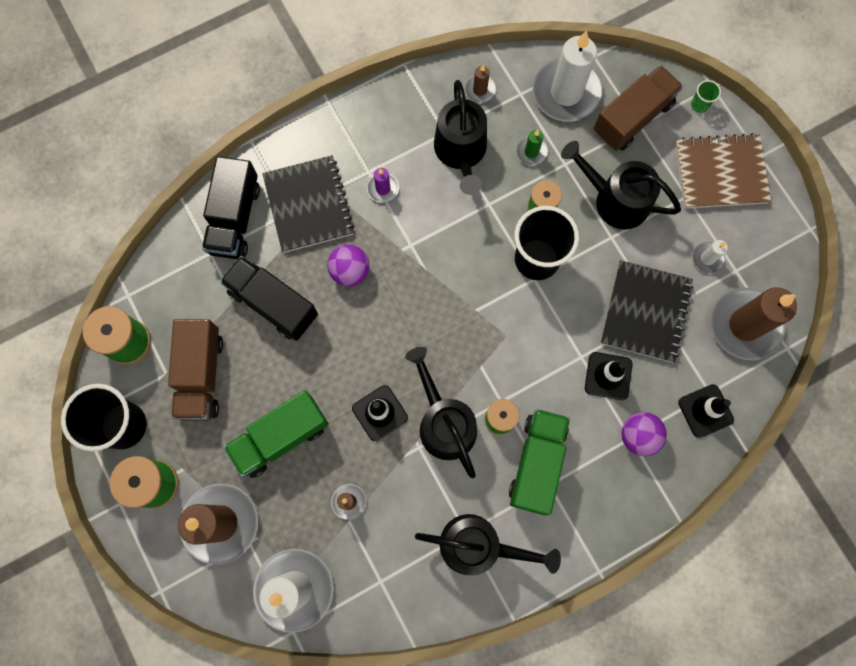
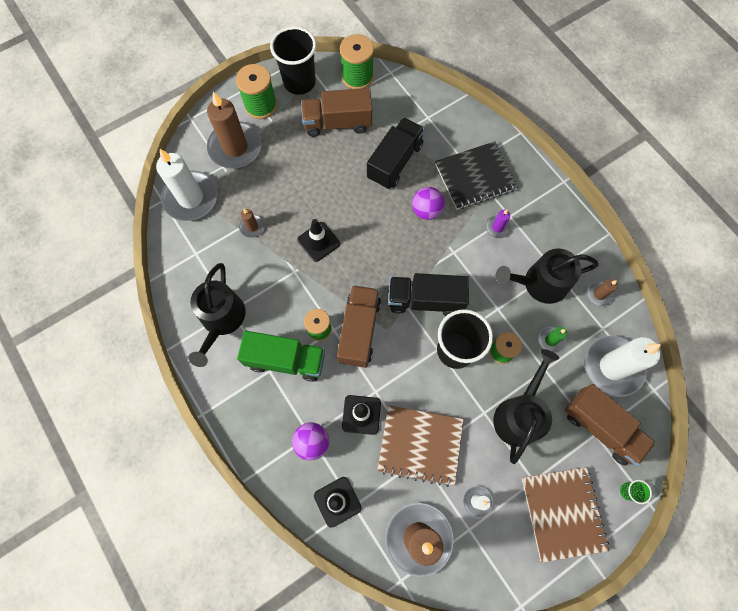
camera: 85 degrees right, 5 degrees down
(235, 218) = (457, 129): black truck -> black truck (425, 300)
(281, 437) = (297, 178): green truck -> none
(444, 423) = (314, 288): black watering can -> none
(505, 370) = (359, 331): none -> brown truck
(645, 312) = (420, 445): black notebook -> brown notebook

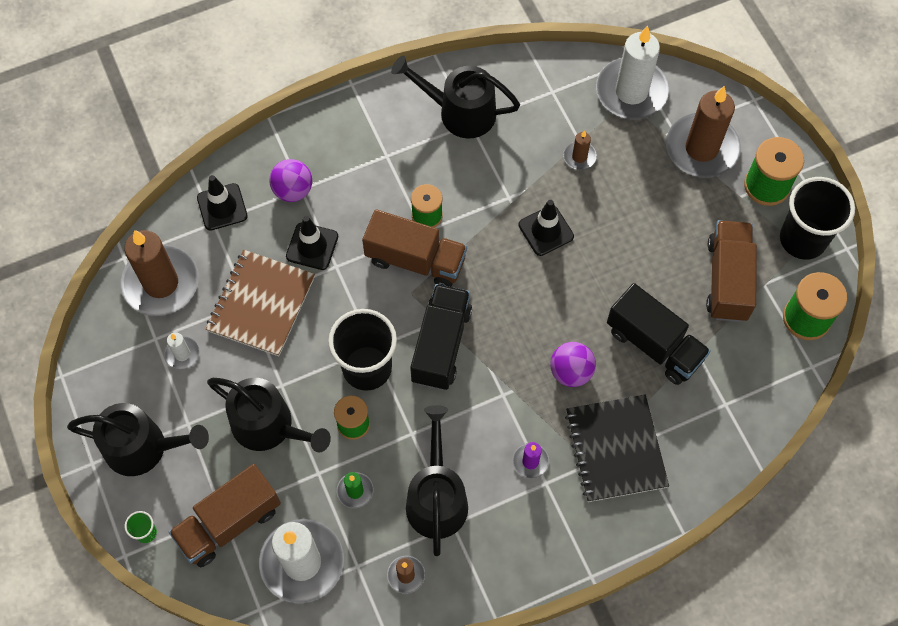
camera: 100 degrees right, 5 degrees down
(286, 360) = (395, 175): green truck -> none
(563, 513) = (143, 447): brown notebook -> black watering can

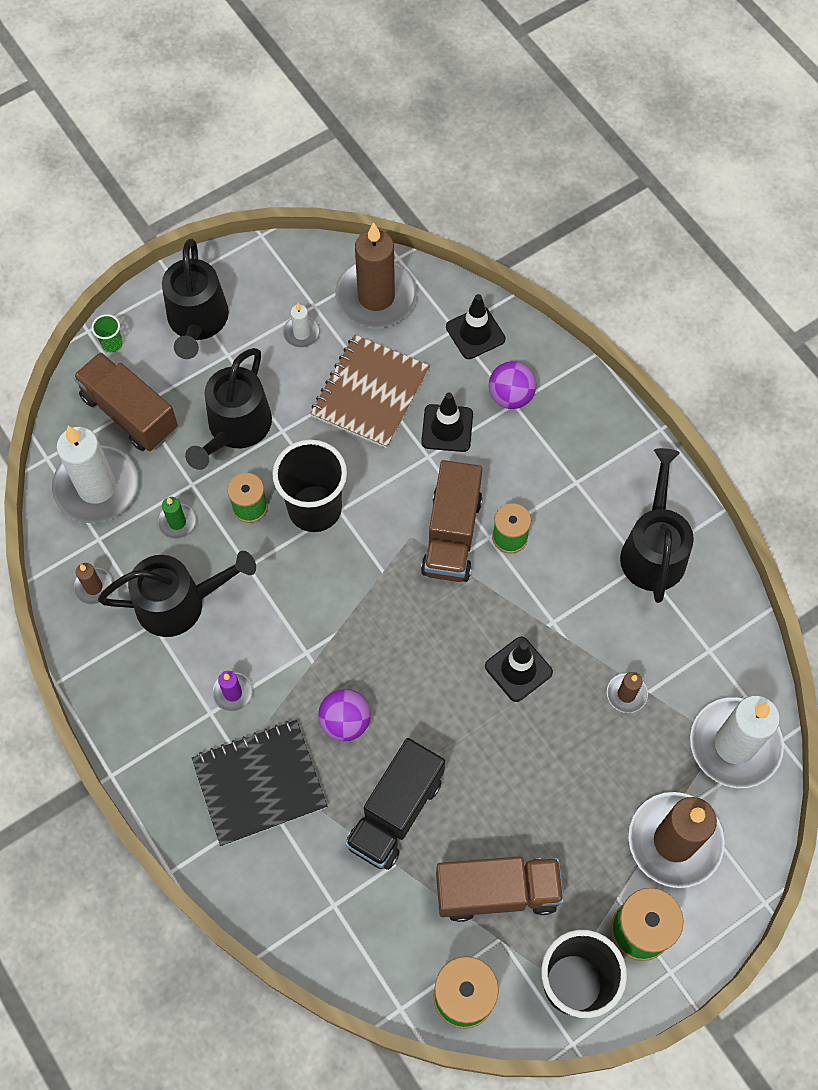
camera: 80 degrees right, 0 degrees up
(261, 304) = (370, 393): brown notebook -> brown notebook turned 75 degrees counterclockwise
(441, 345) = (354, 578): black truck -> none

